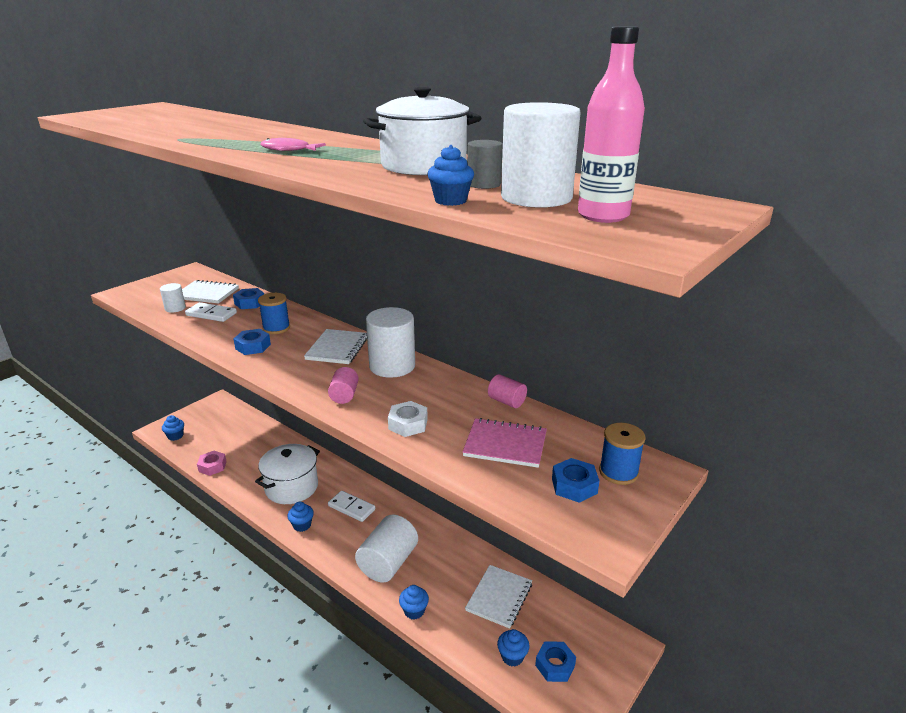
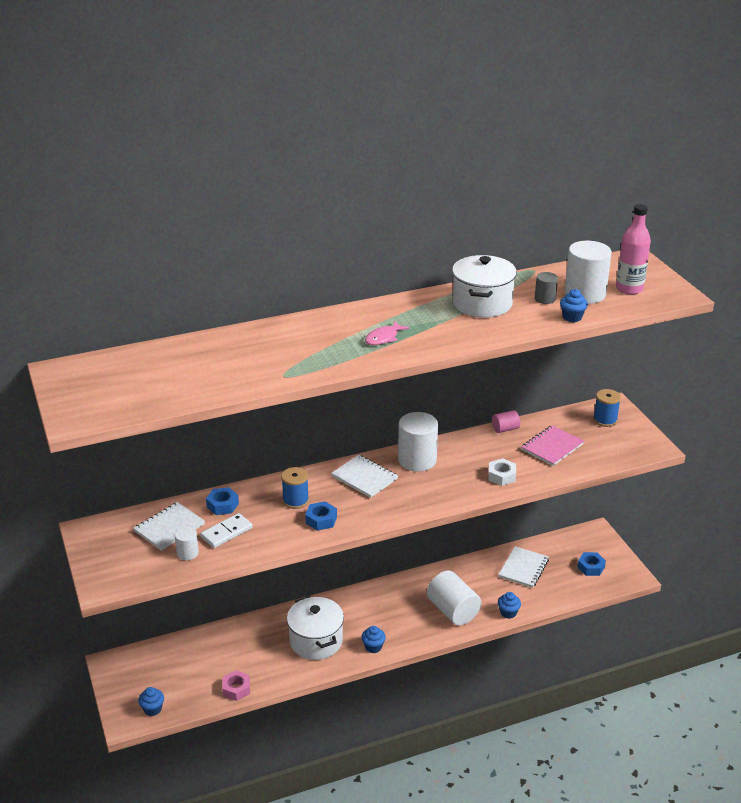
camera: 60 degrees left, 5 degrees up
(344, 395) = (442, 492): pink cylinder -> none
(351, 508) = (374, 612): white domino -> none
(499, 597) = (523, 568): white notebook -> white notebook turned 60 degrees clockwise
(512, 656) = (573, 582): blue cupcake -> none
(574, 486) = (606, 439): blue nut -> none

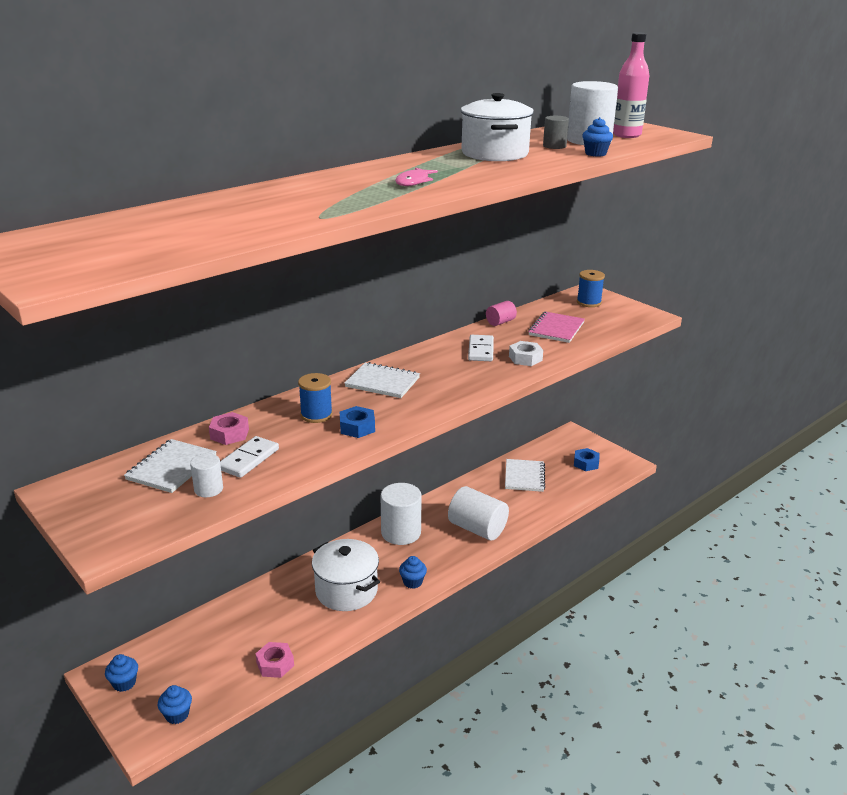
camera: 20 degrees left, 5 degrees down
(222, 505) = (229, 434): blue nut -> pink nut
(417, 460) = (429, 359): white cylinder -> white cylinder (401, 532)
(467, 459) = (481, 350): none -> white domino
(508, 613) = (533, 519): blue cupcake -> blue cupcake (124, 683)

